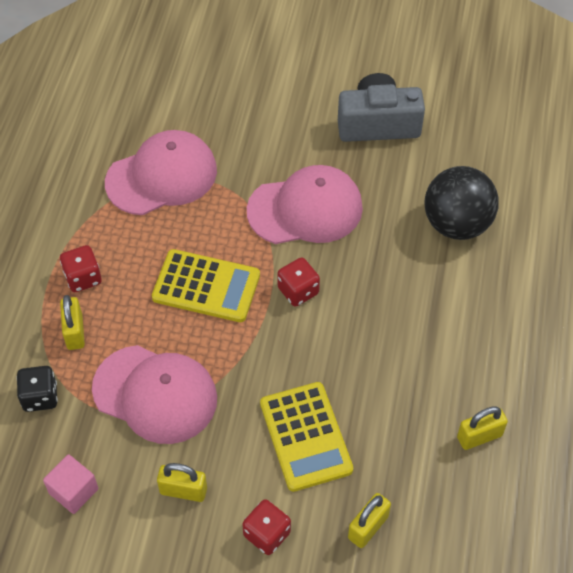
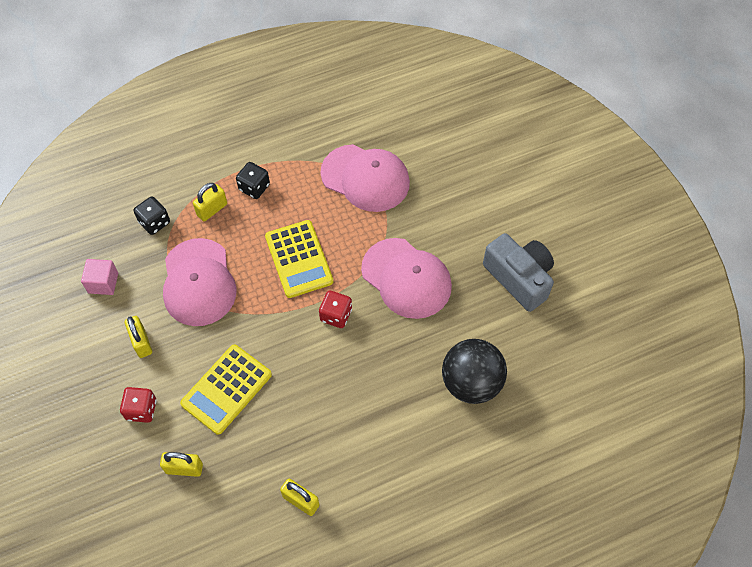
camera: 55 degrees right, 5 degrees up
(83, 278) = (254, 187): red dice -> black dice

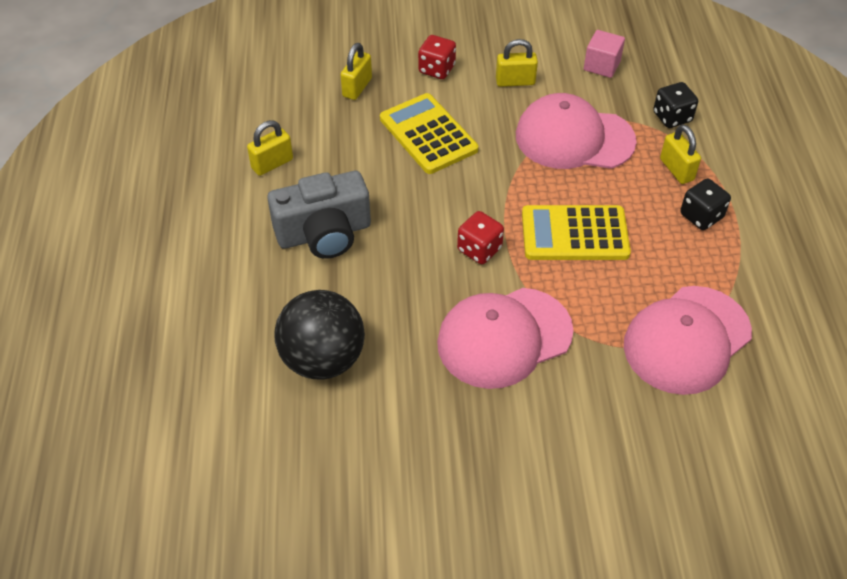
camera: 110 degrees right, 10 degrees down
(519, 278) = (451, 476): grey camera -> grey camera (324, 233)

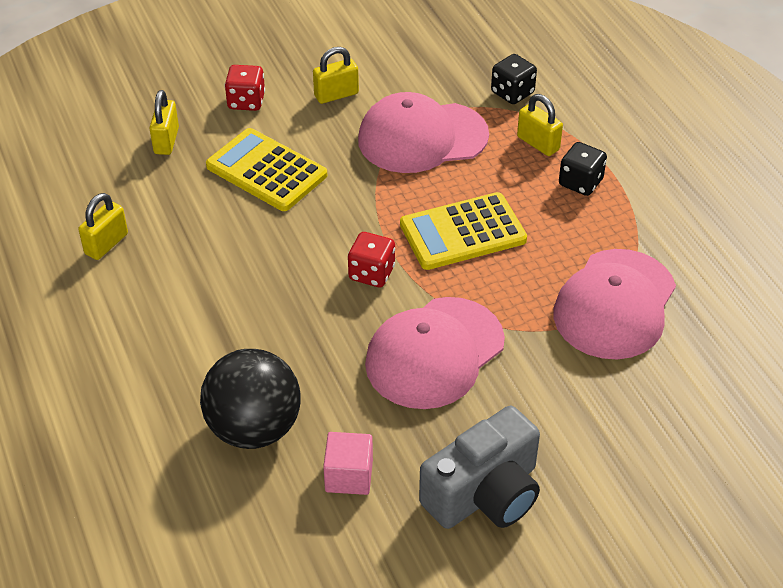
camera: 20 degrees left, 5 degrees down
(324, 233) = (198, 301): grey camera -> grey camera (484, 493)
(602, 65) = (420, 57): pink cube -> pink cube (349, 476)

